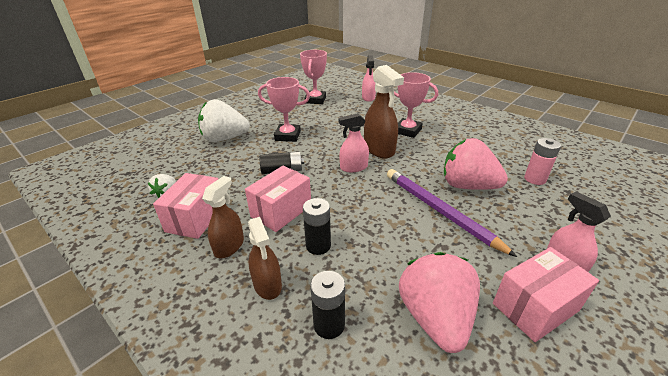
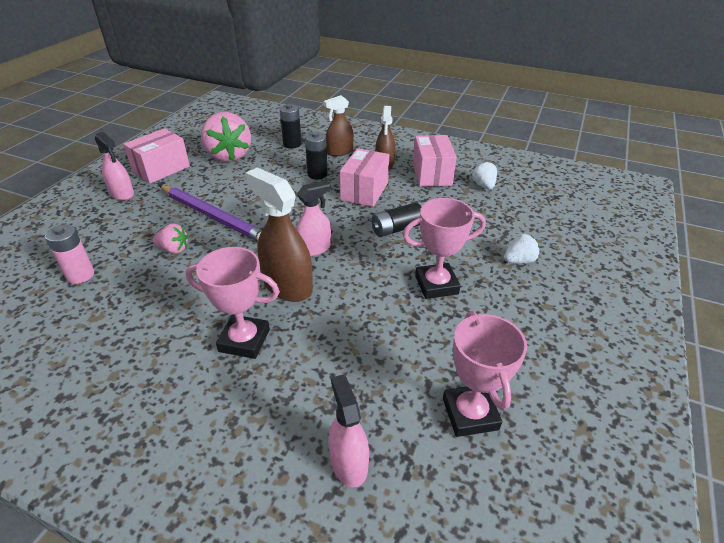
camera: 160 degrees right, 5 degrees up
(225, 139) = (519, 260): white strawberry -> white strawberry, size x0.49
(267, 284) = (339, 151): brown spray bottle -> brown spray bottle turned 75 degrees counterclockwise
(467, 186) = (174, 249): pink strawberry -> pink strawberry, size x0.49

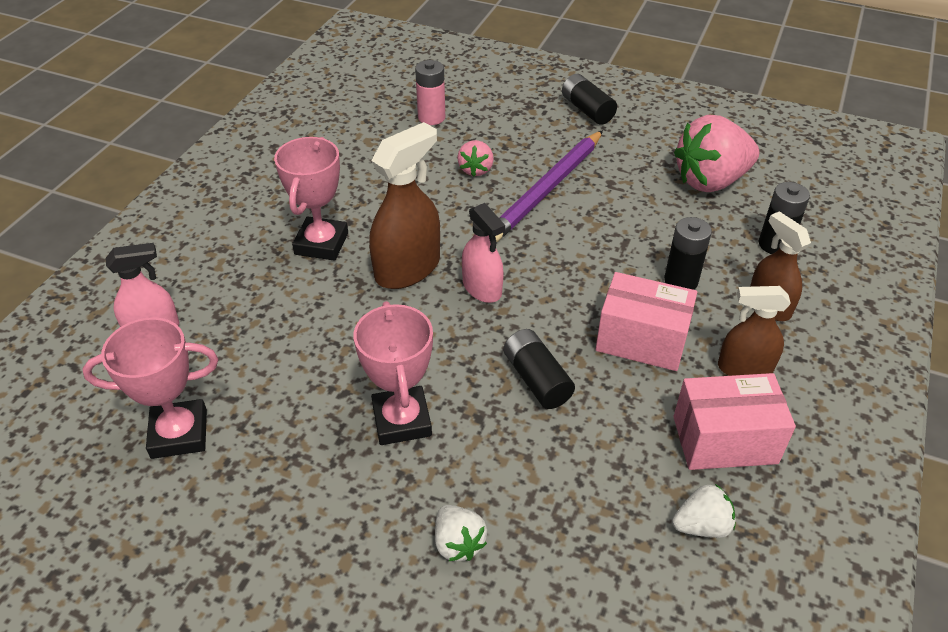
camera: 90 degrees right, 5 degrees up
(122, 194) = (587, 110): pink spray bottle -> black battery
(161, 169) = (653, 128): pink box -> none

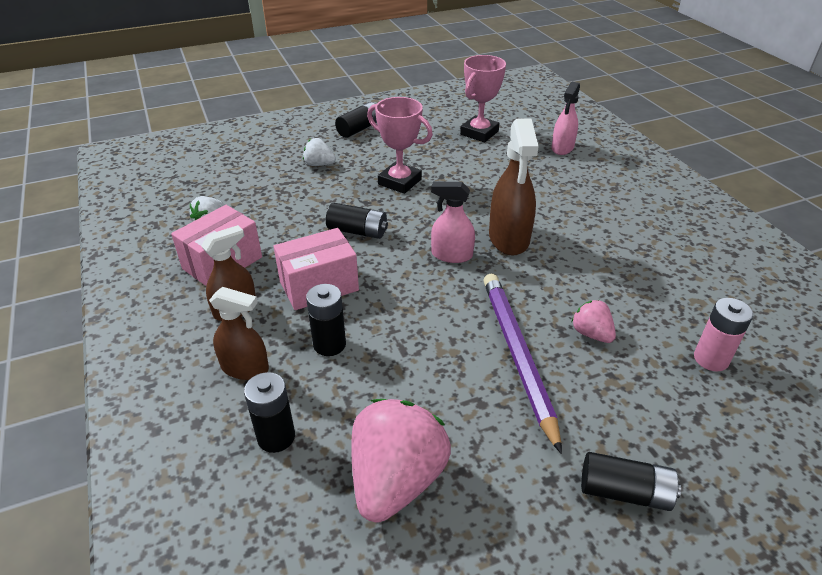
camera: 135 degrees right, 5 degrees down
(303, 593) = (359, 129): none -> black battery
(321, 243) = (576, 220): pink trophy -> none

